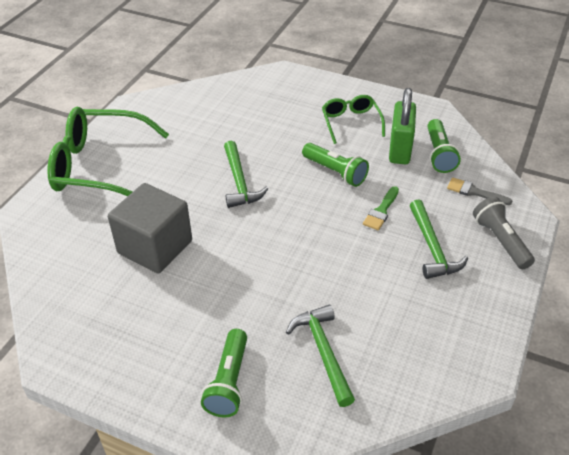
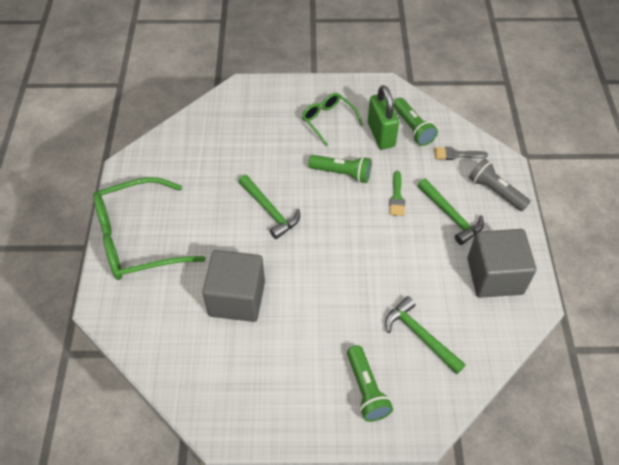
camera: 25 degrees left, 10 degrees up
(449, 324) = (494, 276): none -> grey cube

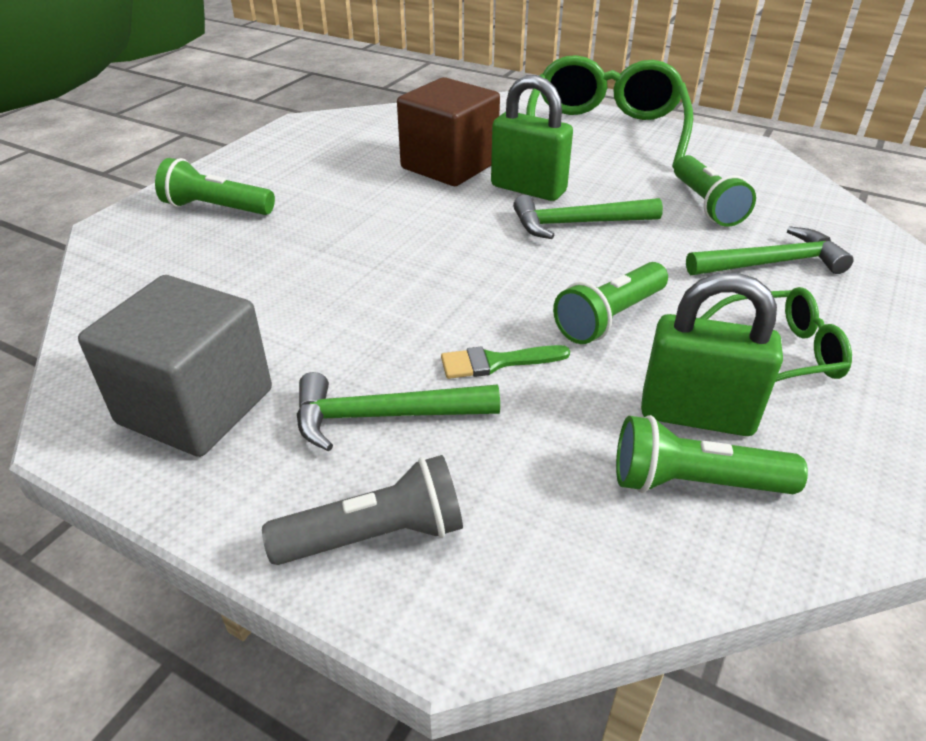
camera: 120 degrees right, 15 degrees down
(217, 167) = (706, 205): none -> green flashlight
(237, 298) = (449, 166): grey cube -> brown cube
(244, 246) = (528, 189): none -> green padlock
(397, 197) = (496, 362): green brush -> green brush turned 45 degrees counterclockwise
(420, 336) = (217, 274): green hammer -> green hammer (771, 263)
(456, 154) = (550, 524): grey brush -> none

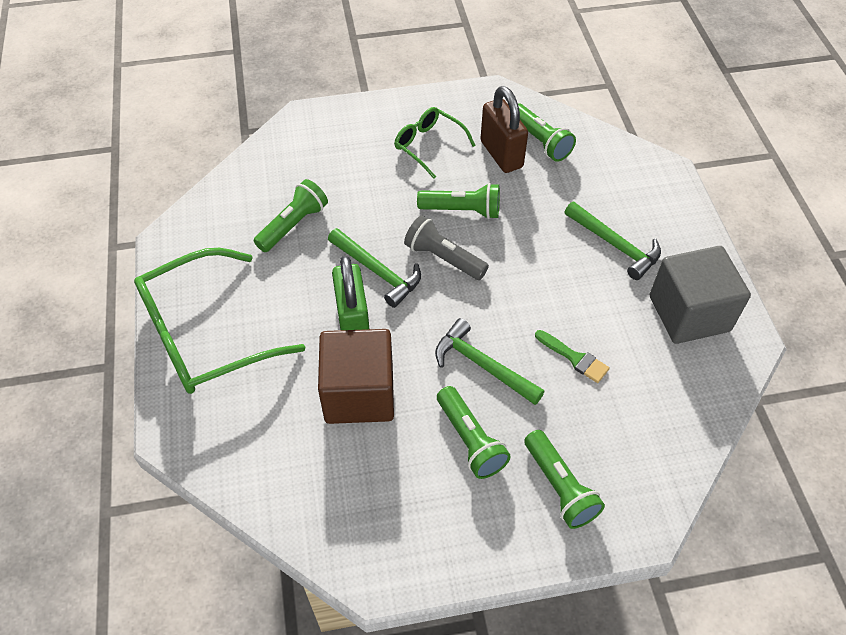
camera: 130 degrees left, 15 degrees up
(325, 191) = (470, 440): none -> green flashlight
(376, 535) = (663, 206): grey flashlight -> grey flashlight (443, 258)
(496, 362) = (540, 231): green brush -> green brush (574, 358)
(696, 415) = (501, 154): green padlock -> brown padlock
(771, 263) = (344, 174): green hammer -> green hammer (482, 365)

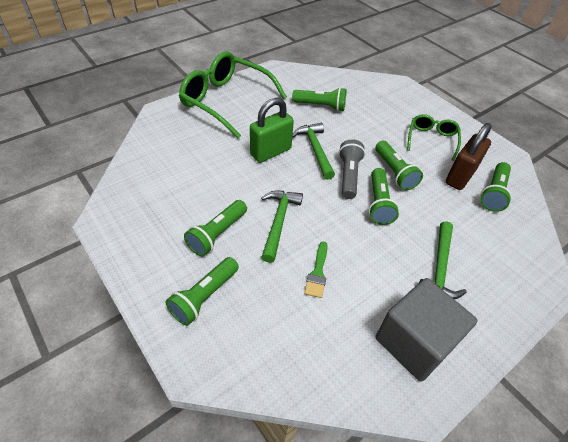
camera: 60 degrees right, 5 degrees down
(359, 393) = (223, 171): brown cube -> none
(377, 271) = (315, 150): green hammer -> green hammer turned 150 degrees clockwise
(503, 251) = (378, 203): none -> green flashlight

